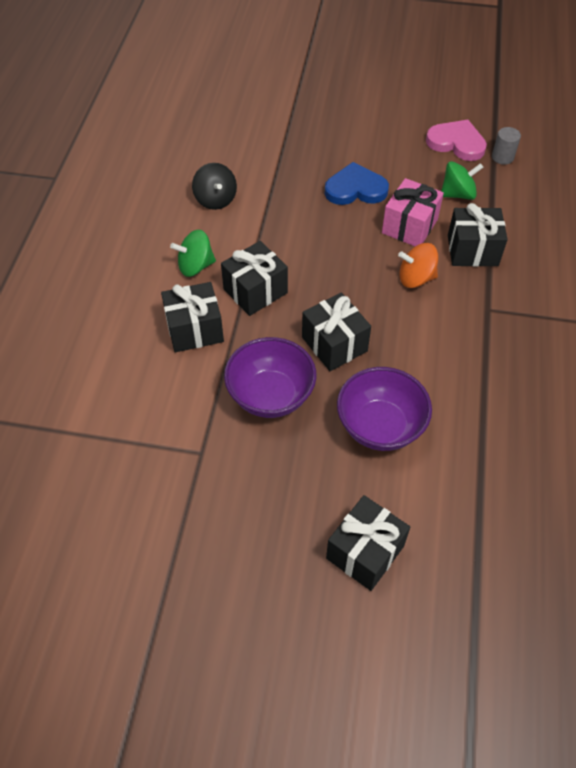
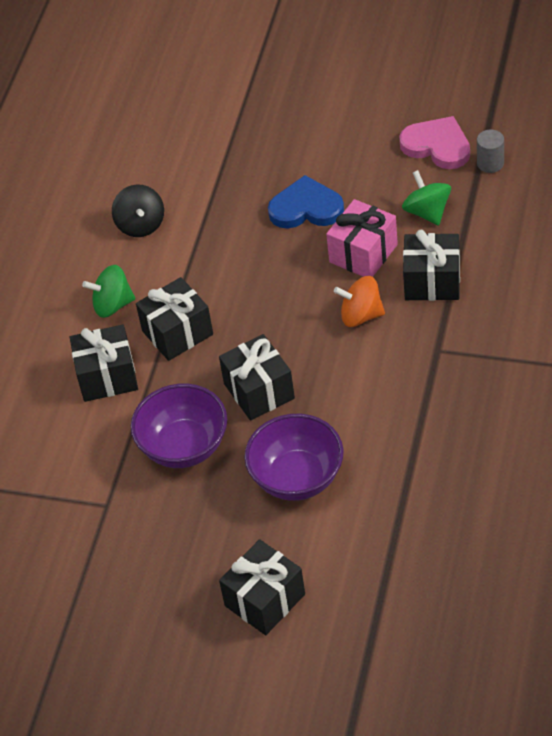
camera: 10 degrees right, 5 degrees down
(458, 194) = (427, 212): green spinning top -> green spinning top turned 105 degrees counterclockwise

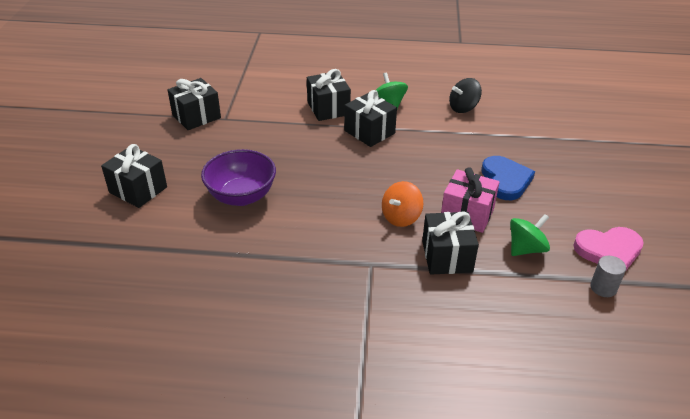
camera: 75 degrees right, 10 degrees down
(184, 447) = (271, 144): purple bowl -> none
(259, 391) = (321, 172): black gift -> black gift (196, 116)
(361, 315) = (401, 217): orange spinning top -> orange spinning top turned 135 degrees counterclockwise
(437, 146) = (609, 250): pink heart -> pink heart turned 60 degrees clockwise

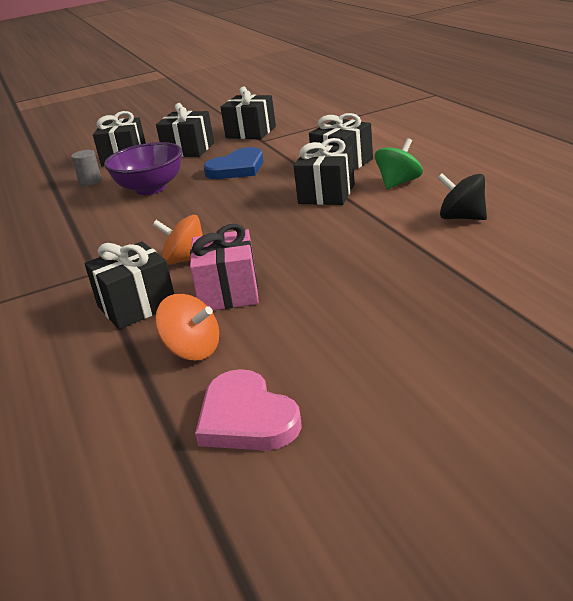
camera: 65 degrees right, 10 degrees down
(182, 154) = (188, 150): none -> black gift
(505, 180) = (330, 293): blue heart -> blue heart (237, 168)
(526, 248) = (193, 350): green spinning top -> orange spinning top
(603, 288) = (153, 435): grey cylinder -> grey cylinder (90, 181)

